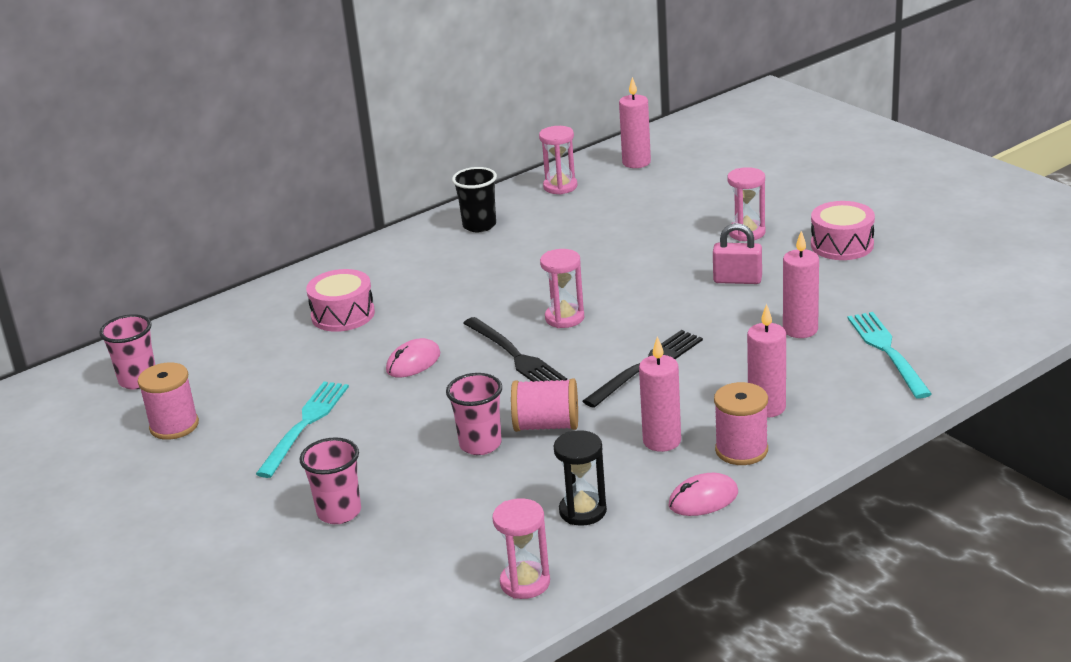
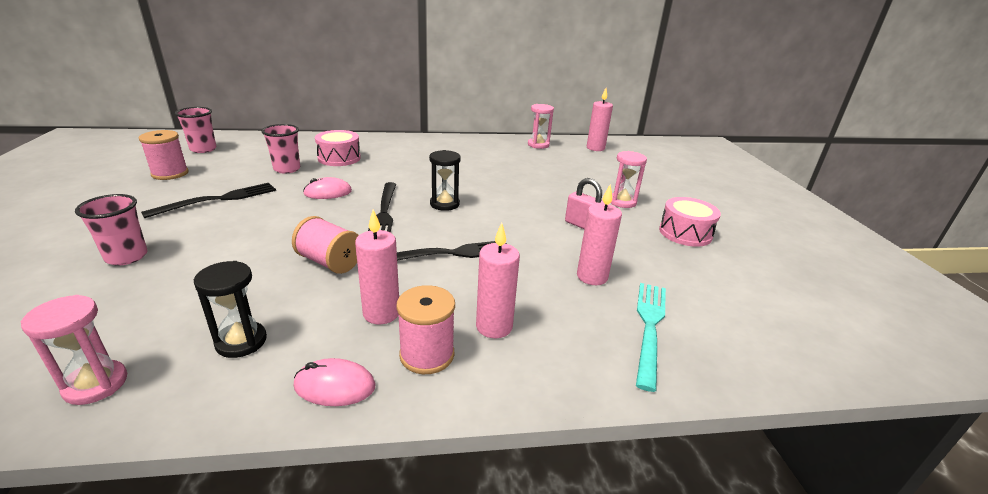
camera: 25 degrees right, 0 degrees up
(305, 425) = (218, 199): turquoise fork -> black fork
(479, 225) = (471, 146): black cup -> none
(480, 444) = (274, 255): pink cup -> pink cup (287, 169)
(564, 318) = (444, 204): pink hourglass -> black hourglass

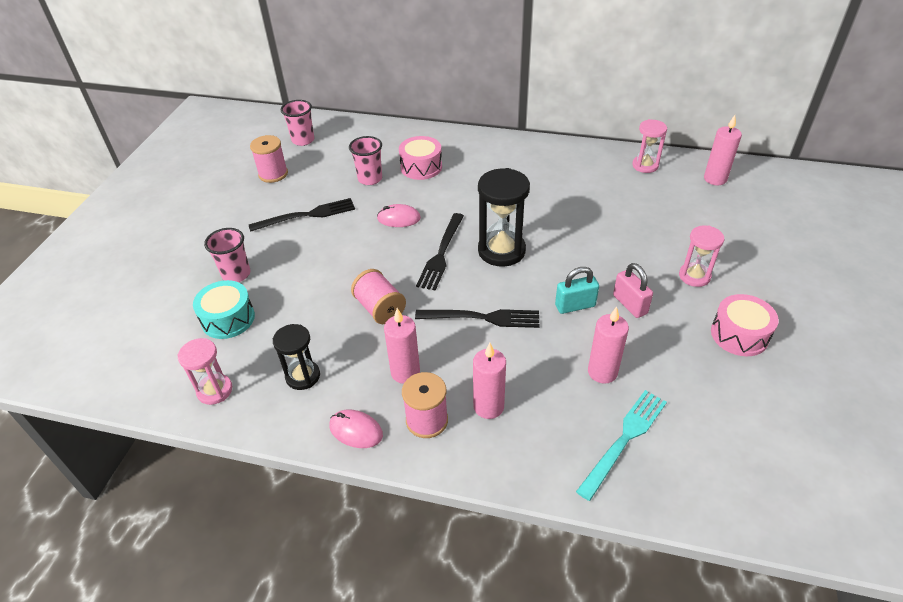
camera: 25 degrees right, 15 degrees up
(116, 300) = (228, 319): none -> turquoise drum
(444, 204) = (501, 251): black hourglass -> black hourglass, size x1.63
(535, 233) = (575, 306): none -> turquoise padlock

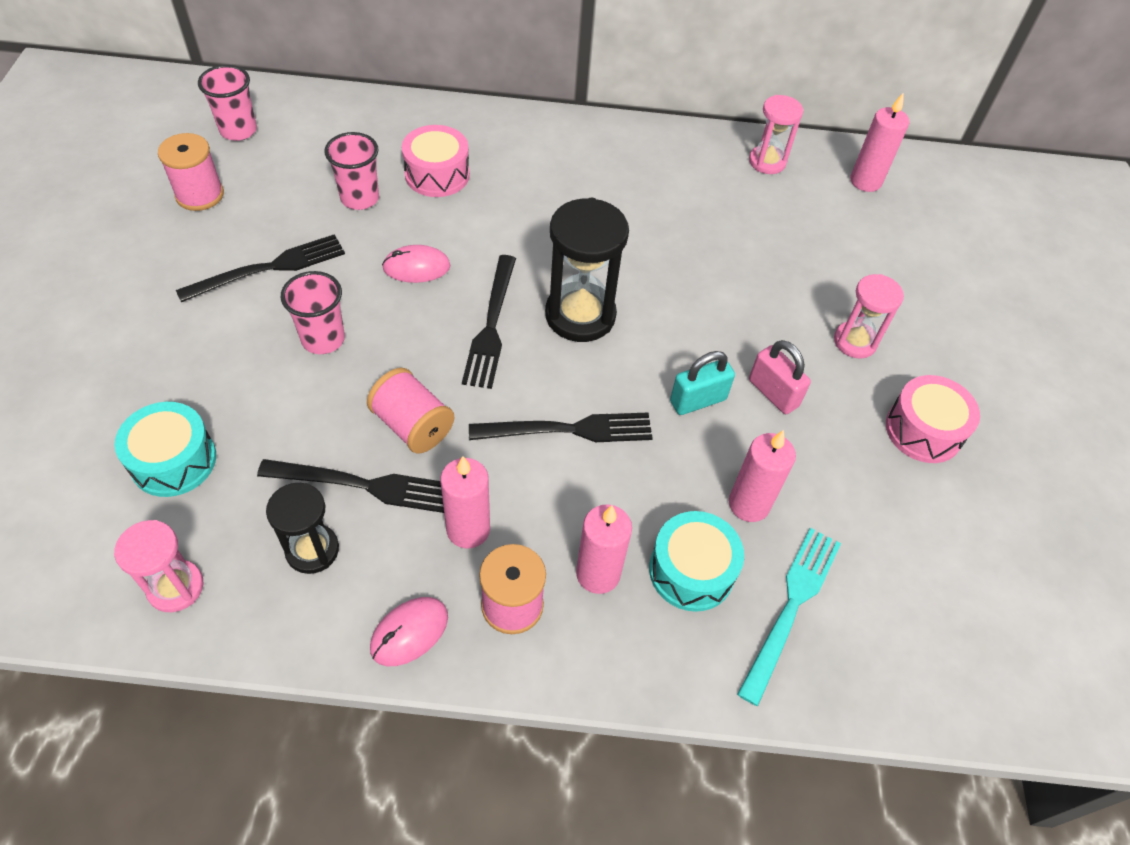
camera: 15 degrees left, 10 degrees up
(236, 274) = (172, 381): pink cup -> pink cup (323, 339)
(342, 341) = (363, 485): none -> black fork
(356, 430) = (409, 632): pink mouse -> pink mouse turned 60 degrees counterclockwise
(554, 410) = (691, 571): none -> turquoise drum

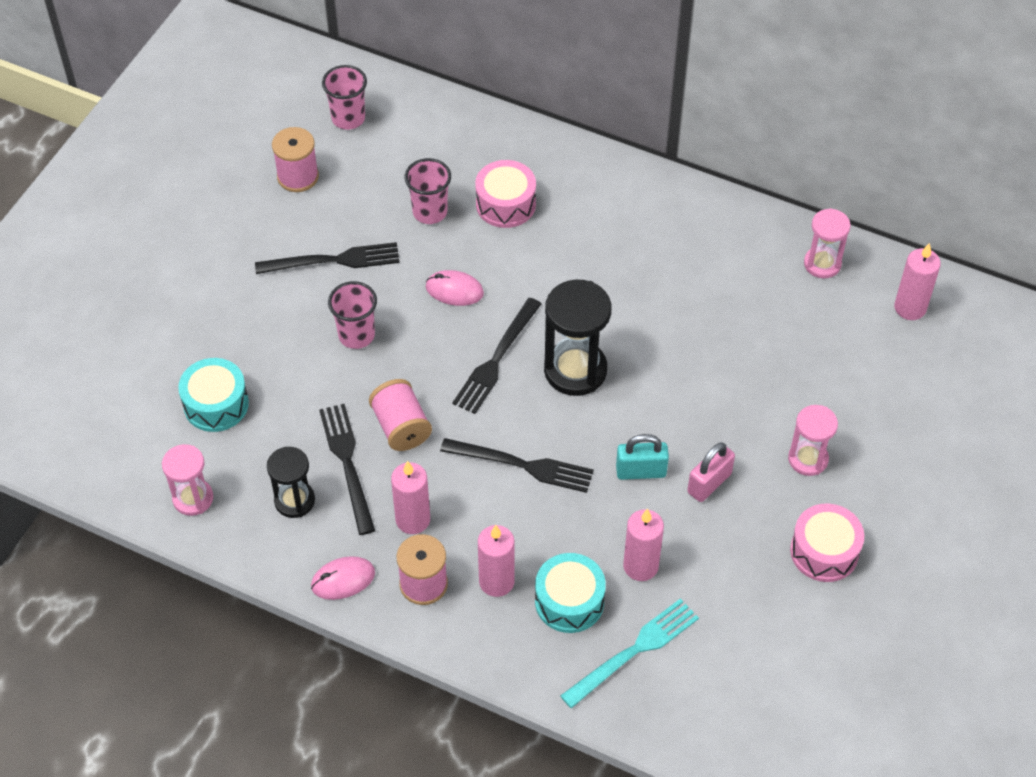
camera: 25 degrees right, 0 degrees up
(363, 485) = (347, 463): black fork -> black fork turned 135 degrees counterclockwise
(773, 393) = (709, 483): pink padlock -> pink padlock turned 60 degrees clockwise

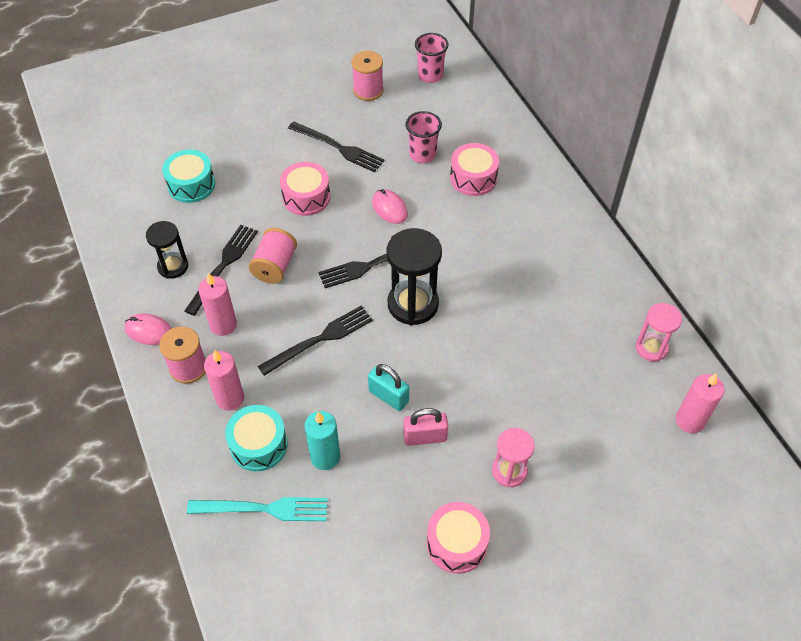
camera: 40 degrees right, 0 degrees up
(193, 498) = (124, 227): pink hourglass -> none
(356, 335) = (306, 197): pink cup -> pink drum
(523, 465) = (320, 339): black fork -> black fork turned 90 degrees counterclockwise
(640, 566) = (325, 457): pink candle -> turquoise candle

